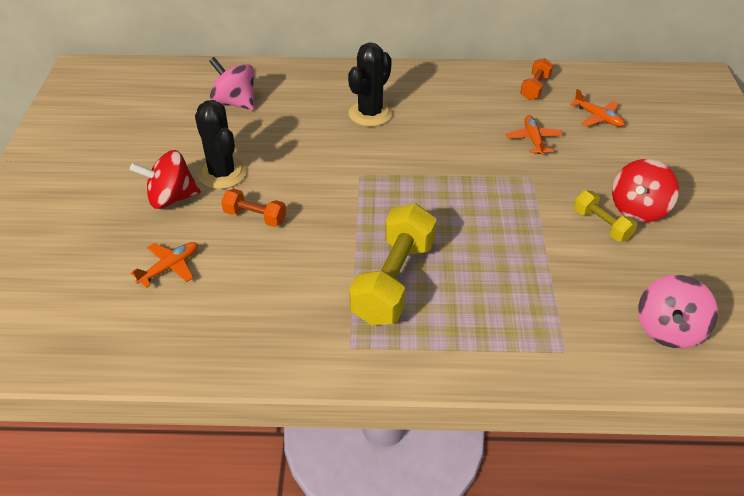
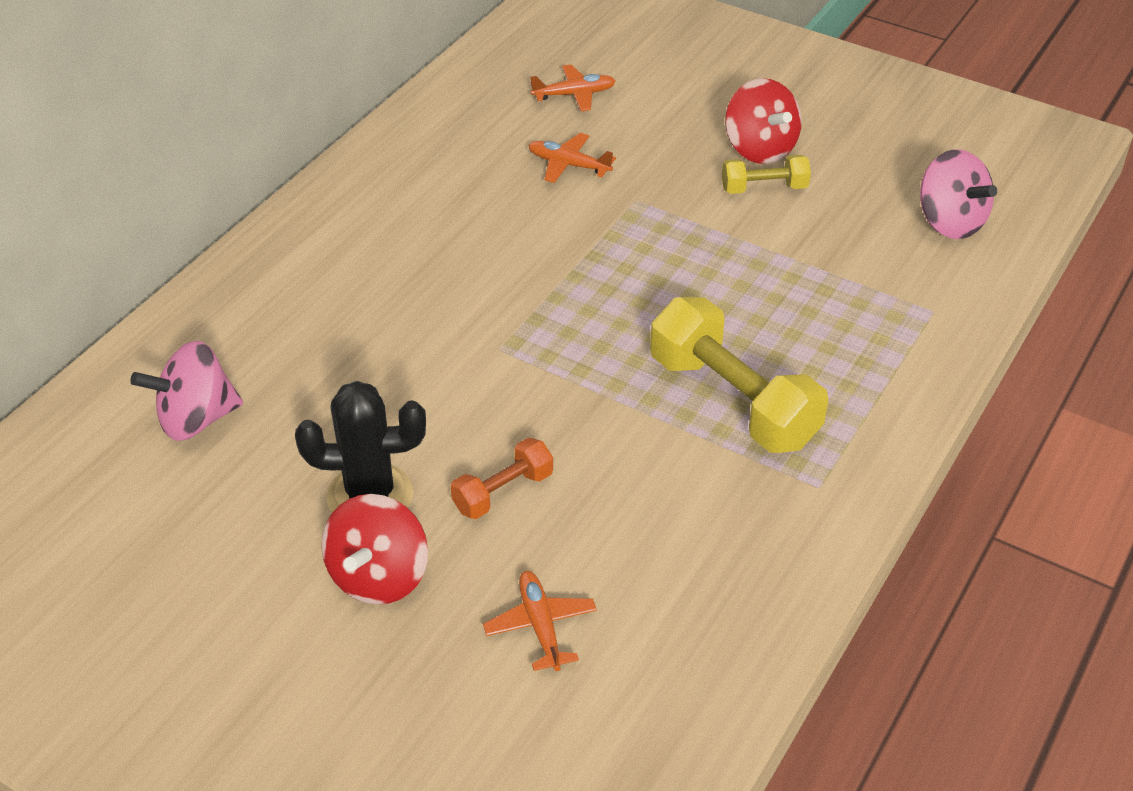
camera: 60 degrees left, 0 degrees up
(370, 113) = (373, 284): black cactus -> none
(535, 88) = (466, 113): orange dumbbell -> none

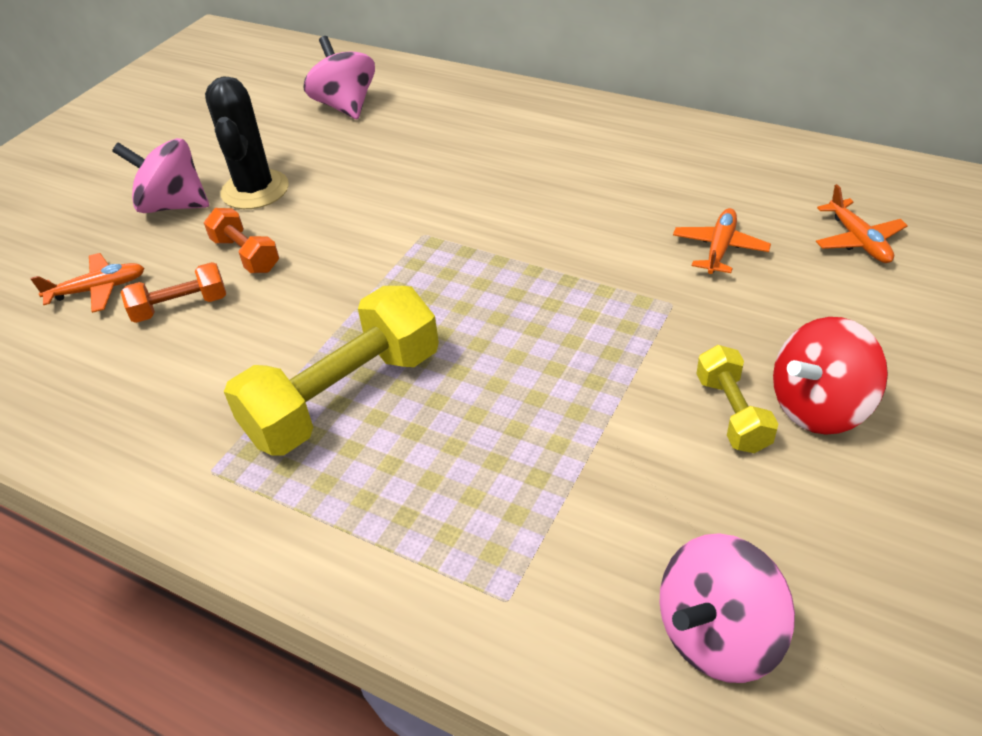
camera: 90 degrees right, 0 degrees up
(379, 576) = (173, 205): red spinning top -> pink spinning top
(586, 540) = (180, 307): none -> orange dumbbell

